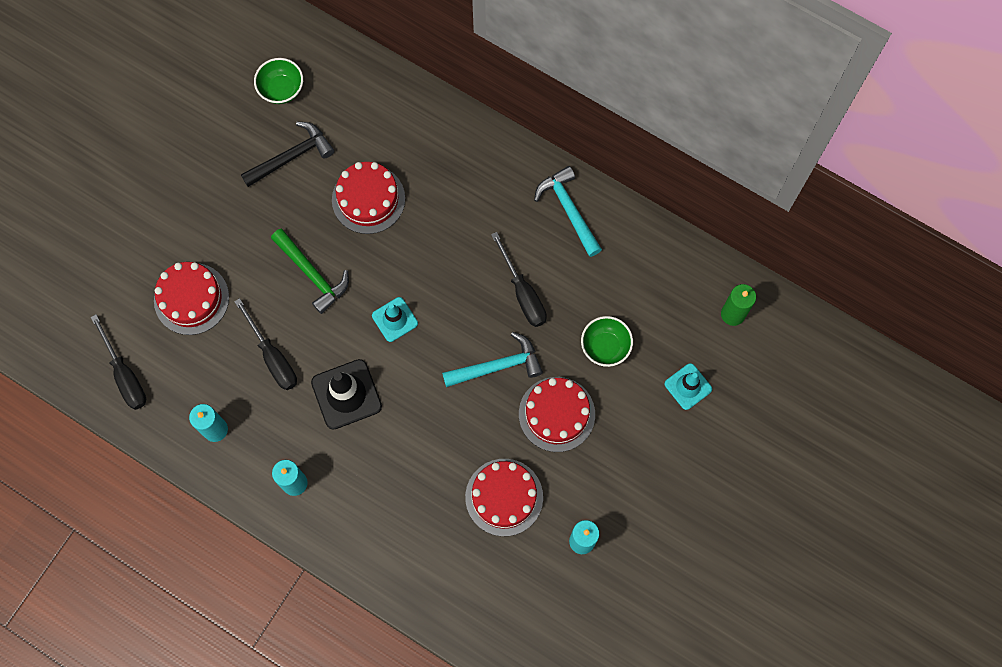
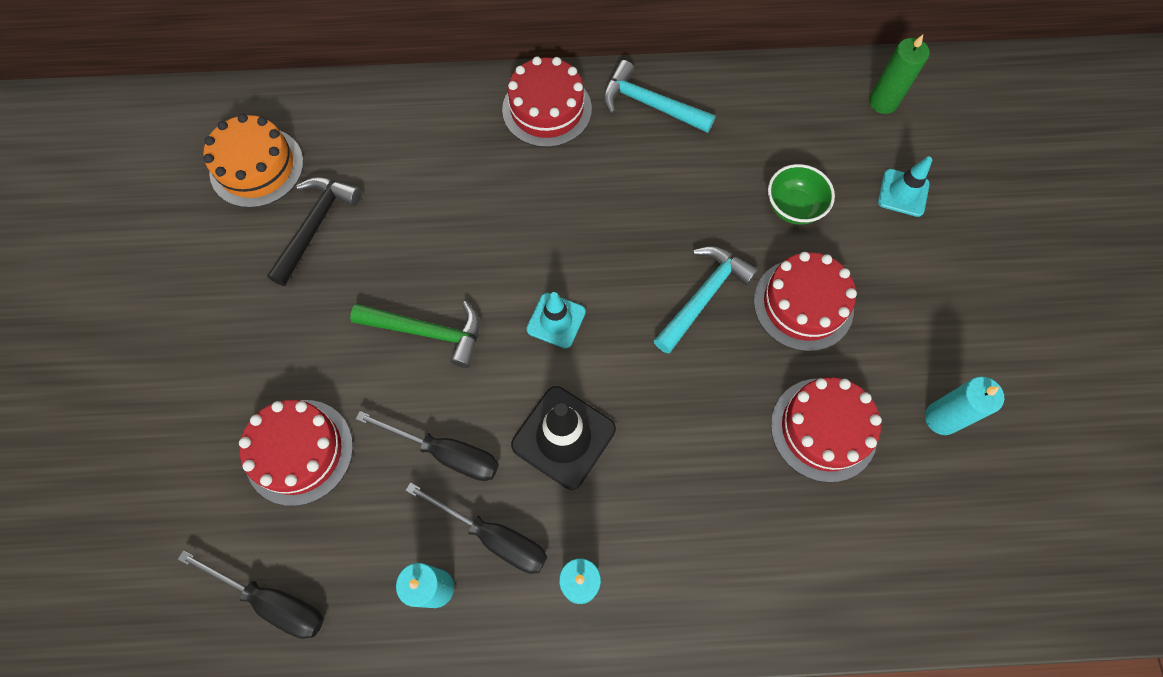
camera: 35 degrees left, 5 degrees down
(281, 89) = (257, 167): green bowl -> orange cake
(368, 199) = (434, 217): red cake -> red cake (547, 109)
(523, 293) = (669, 208): black screwdriver -> black screwdriver (493, 537)

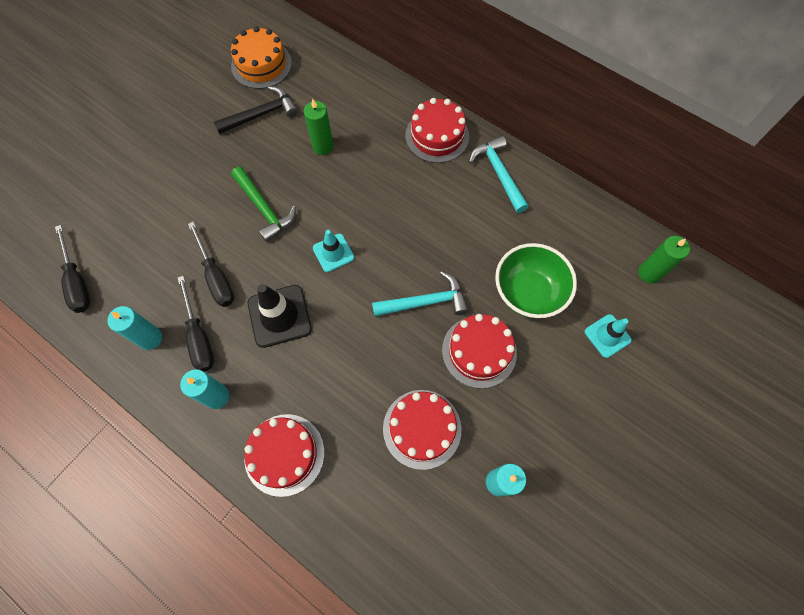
camera: 40 degrees right, 0 degrees up
(299, 451) = (152, 221): red cake -> red cake (284, 454)
(428, 211) = (323, 146): none -> green candle
(793, 207) = (528, 293): green bowl -> green bowl, size x1.57

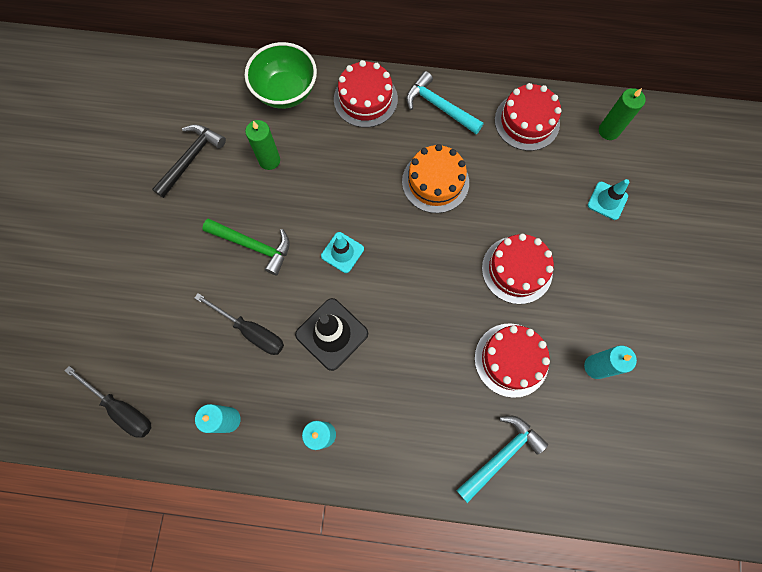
camera: 30 degrees left, 5 degrees up
(199, 337) = (272, 393): black screwdriver -> none
(261, 64) = (158, 110): orange cake -> orange cake (435, 182)
(284, 454) = (414, 447): red cake -> red cake (527, 121)
(425, 302) = (448, 252): turquoise hammer -> turquoise hammer (501, 455)
(528, 293) = (525, 198): green bowl -> green bowl (286, 92)

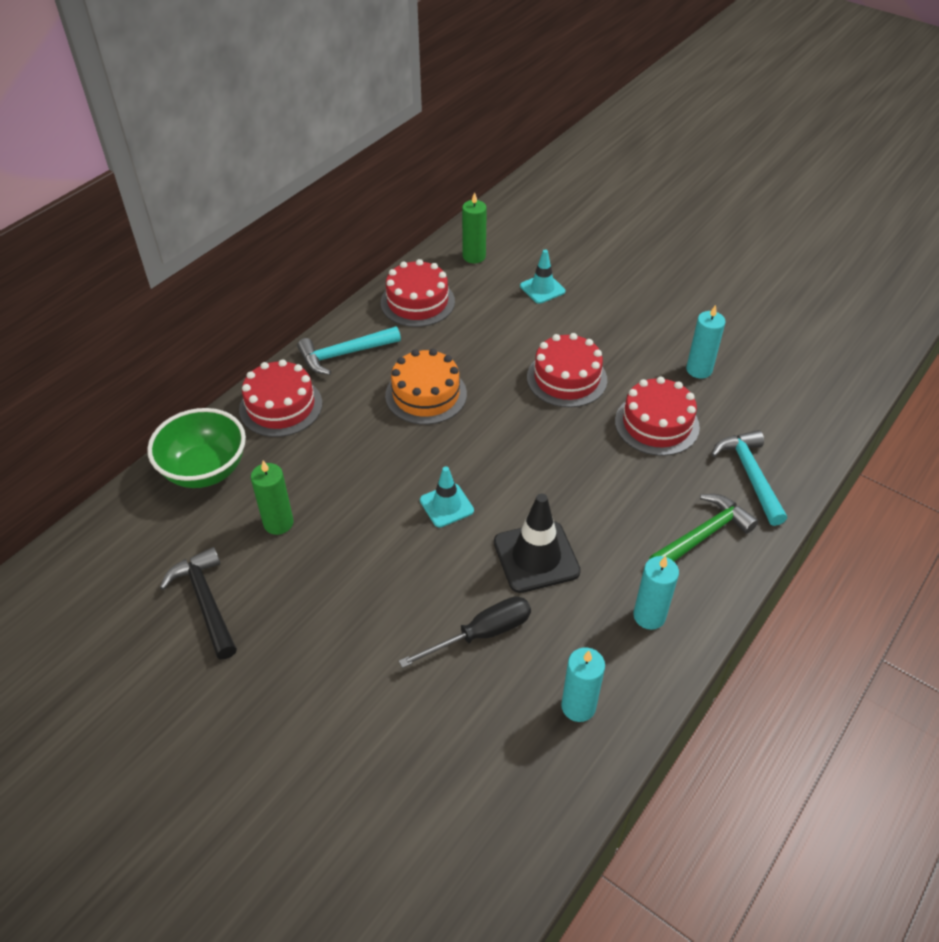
camera: 60 degrees left, 25 degrees down
(121, 409) = (492, 829): black screwdriver -> none
(254, 246) = (375, 585): green hammer -> green hammer (703, 535)

